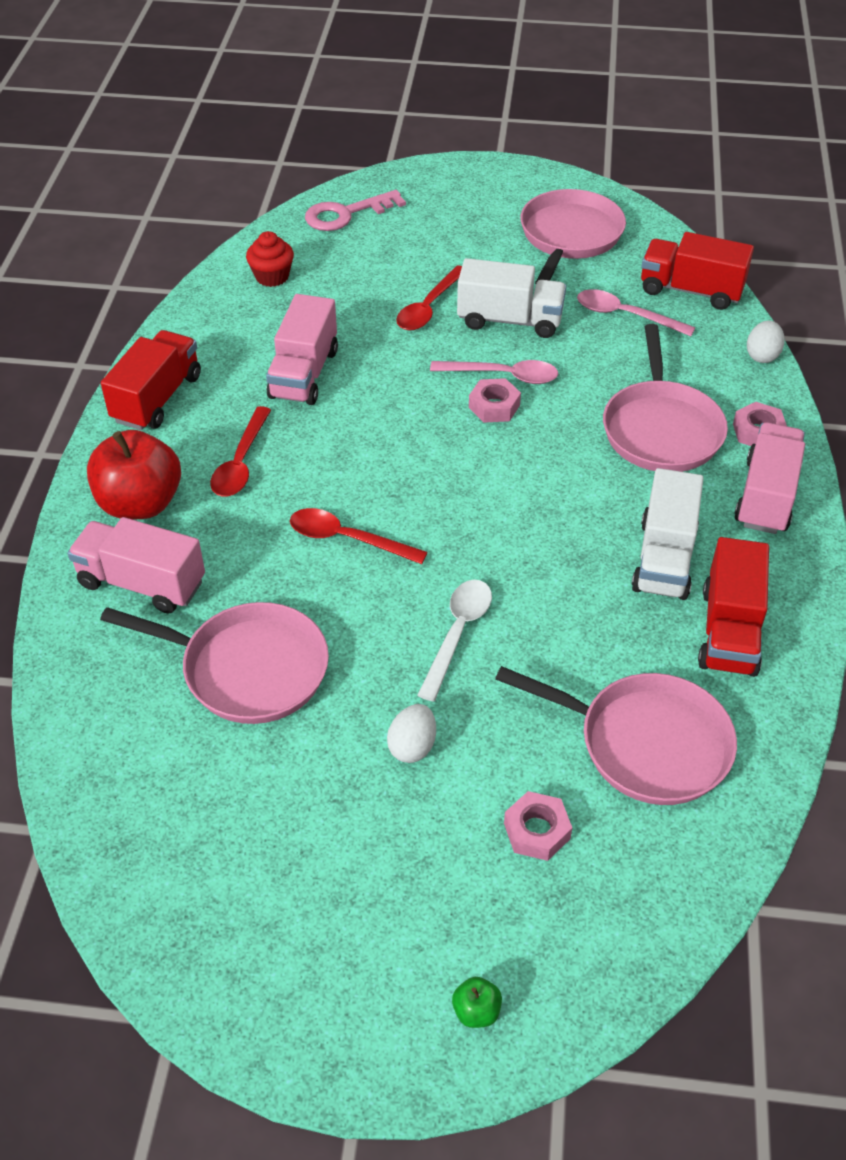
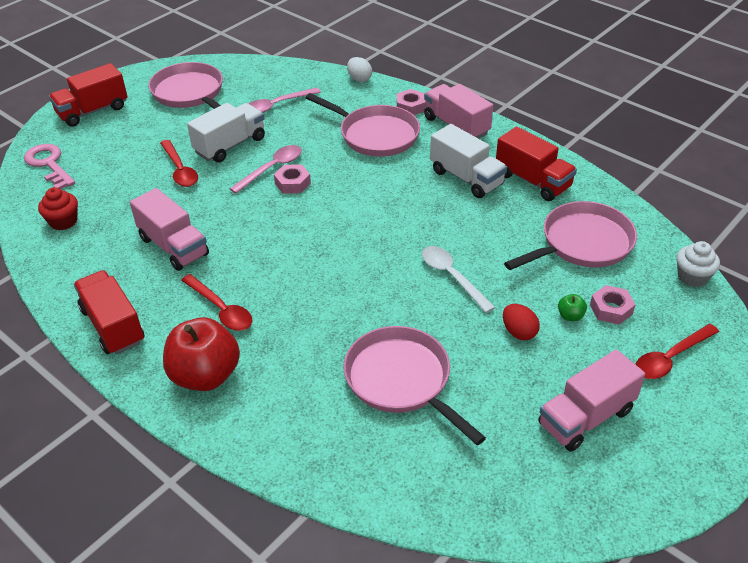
camera: 55 degrees left, 5 degrees down
(142, 583) = (280, 404): pink truck -> pink truck (585, 417)
(247, 669) = (401, 380): pink pan -> pink pan turned 90 degrees counterclockwise
(346, 214) = (49, 164): pink key -> pink key turned 135 degrees clockwise
(347, 539) = (337, 289): red spoon -> red spoon (670, 358)
(412, 746) = (519, 332): white egg -> red egg
(476, 1011) = (711, 386): green apple -> green apple (570, 316)
(690, 907) = (692, 277): none -> white cupcake
(691, 290) = (285, 76): red truck -> red truck (93, 111)

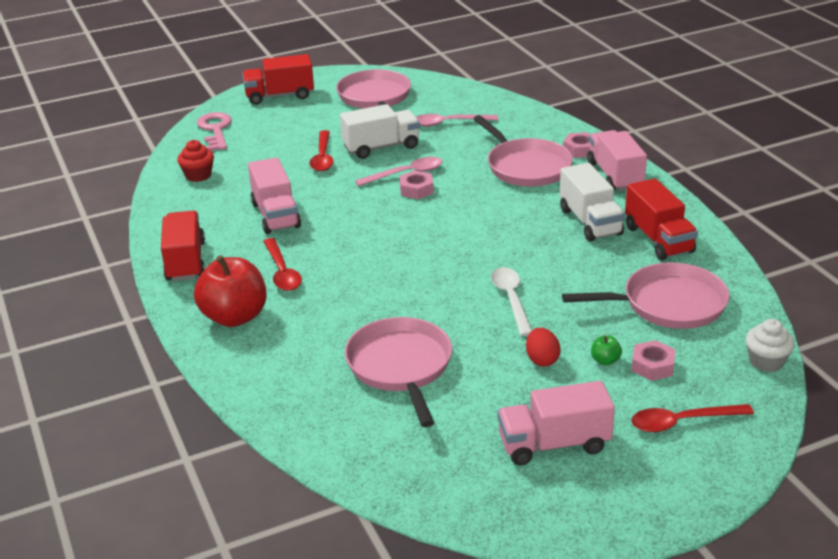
camera: 25 degrees right, 10 degrees down
(359, 79) = (546, 116): white egg -> none

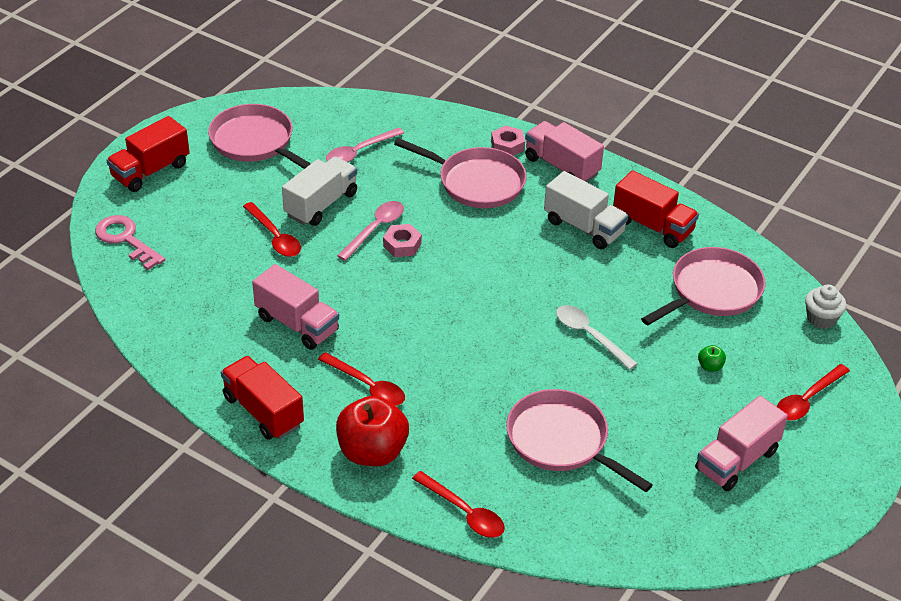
camera: 35 degrees left, 10 degrees up
(198, 175) = (168, 304): red cupcake -> none
(259, 386) = (464, 512): none -> red spoon
(542, 360) = (663, 386): red egg -> none
(652, 366) = (747, 357): pink nut -> none

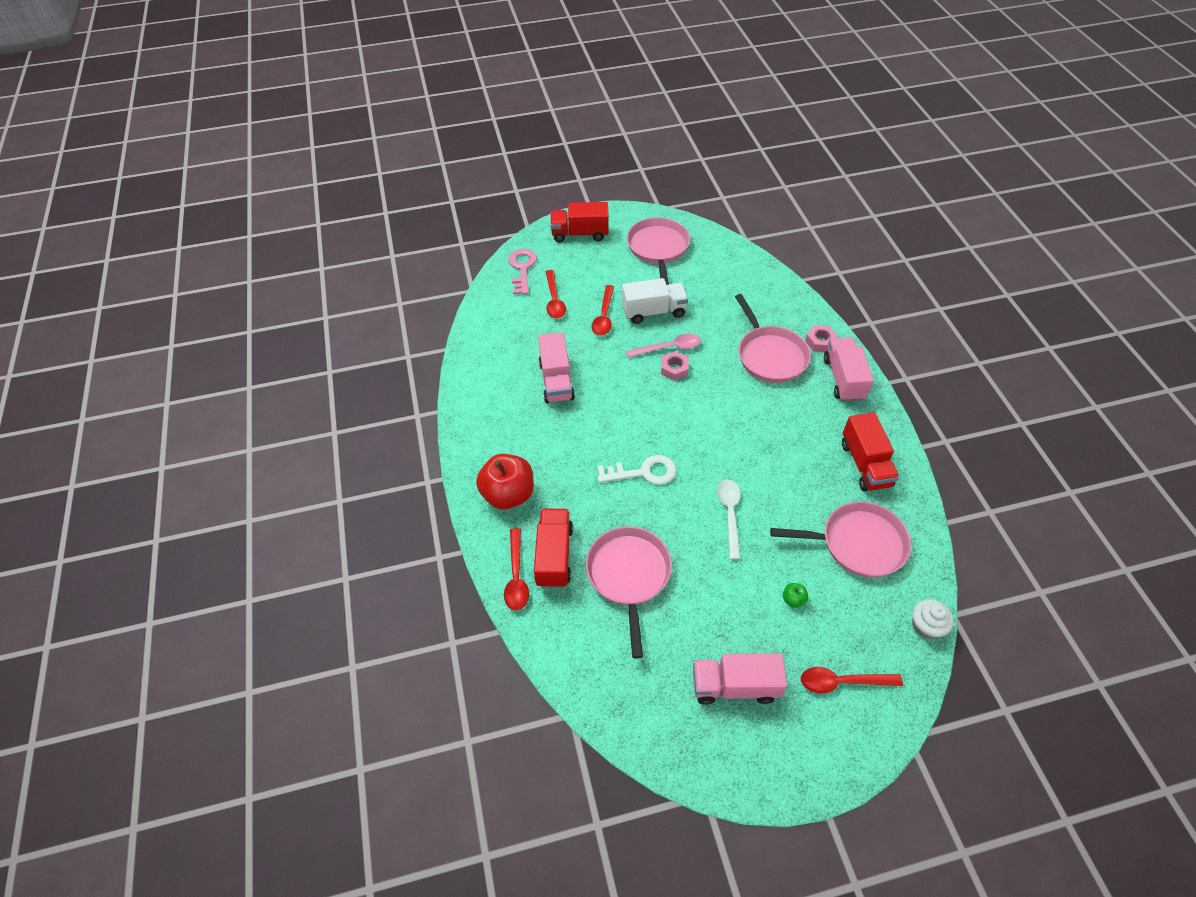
camera: 45 degrees right, 10 degrees up
(263, 411) = (479, 423): red truck -> red truck (554, 556)
(359, 152) = (714, 290): pink spoon -> none
(367, 386) = (552, 449): red spoon -> red spoon (554, 300)
(477, 350) = (643, 472): none -> white key
(584, 227) = (811, 433): white truck -> none

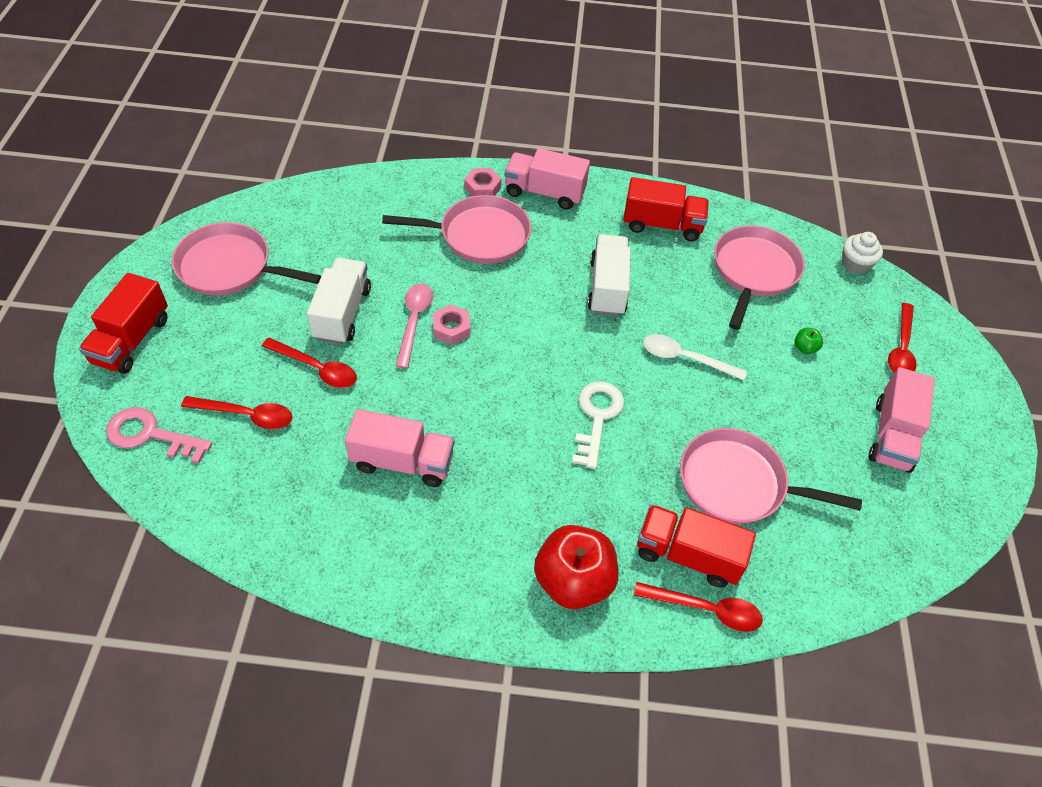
camera: 75 degrees left, 0 degrees up
(770, 446) = (607, 288): none -> white truck

